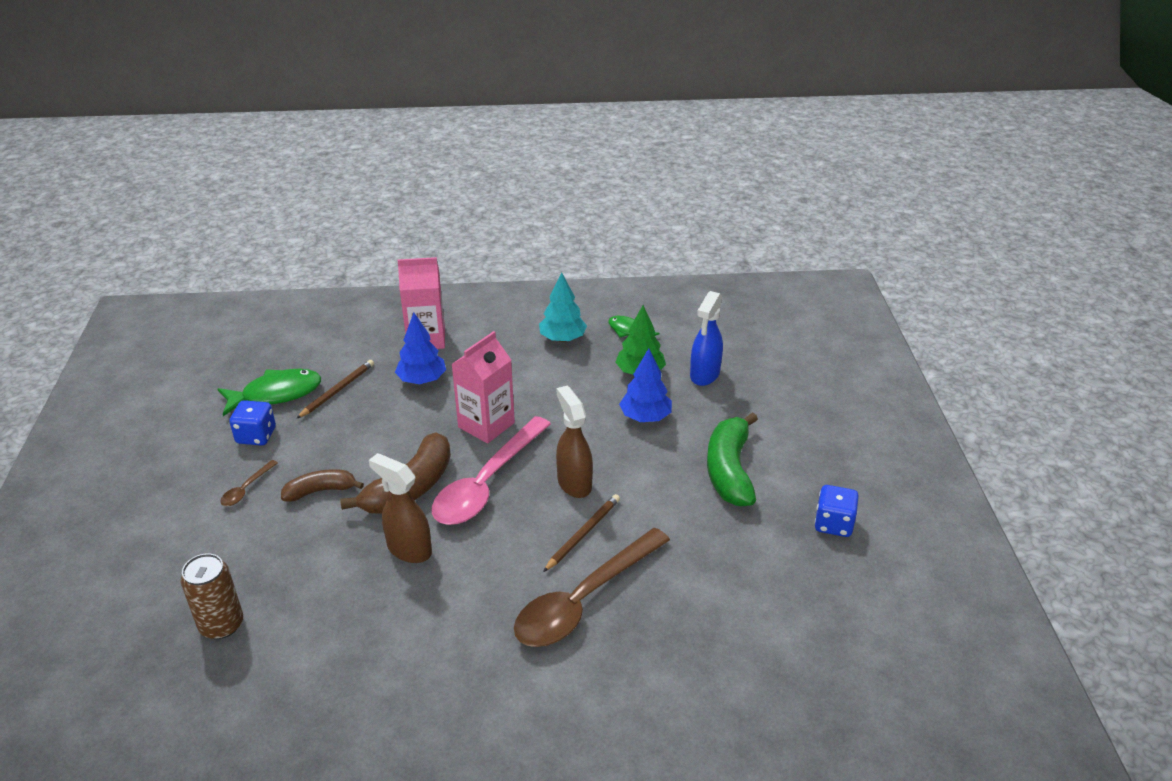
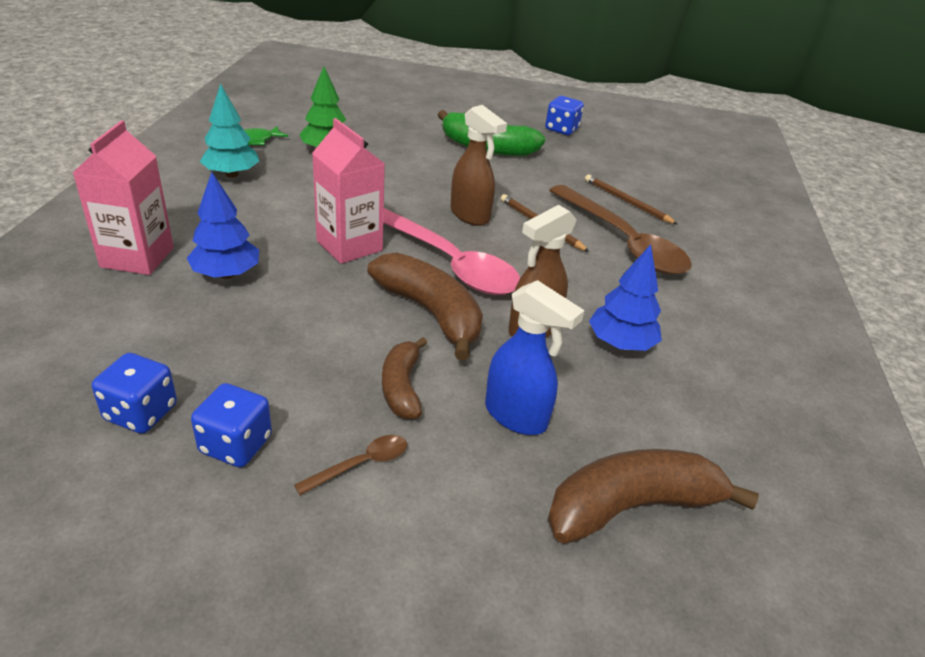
camera: 80 degrees left, 0 degrees up
(221, 625) = (631, 507): brown can -> brown banana
(246, 489) = (361, 464): brown spoon -> brown spoon turned 75 degrees counterclockwise
(276, 394) = (141, 413): green fish -> blue dice
(337, 390) = (187, 347): brown pencil -> brown pencil (627, 202)
(574, 483) = (470, 215): brown spray bottle -> brown spray bottle turned 120 degrees counterclockwise
(645, 417) = (395, 163): blue tree -> blue tree (620, 343)
(704, 375) = (354, 126): blue spray bottle -> blue spray bottle (516, 416)

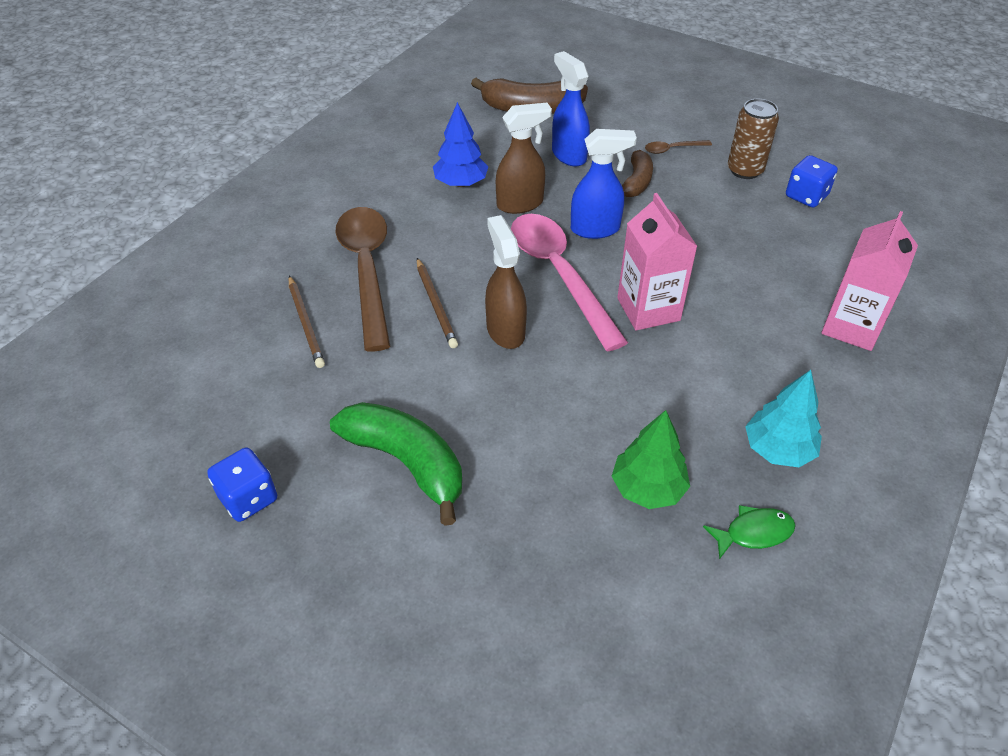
camera: 155 degrees left, 10 degrees up
(226, 274) = (765, 294): blue tree -> none
(236, 444) = (745, 170): blue dice -> brown can
(430, 313) = (595, 229): brown banana -> blue spray bottle

